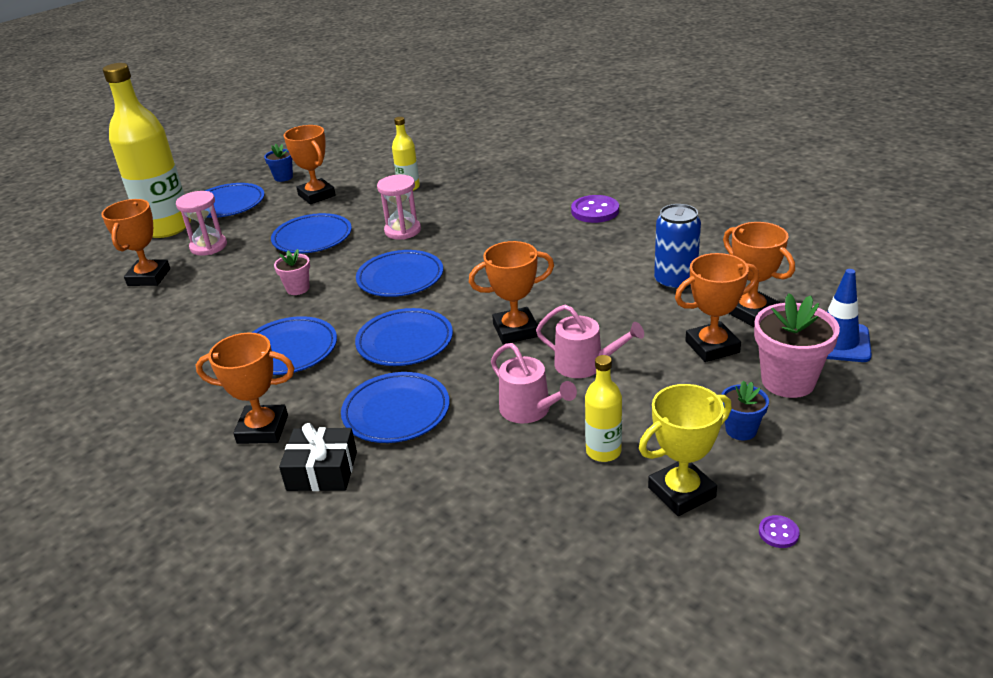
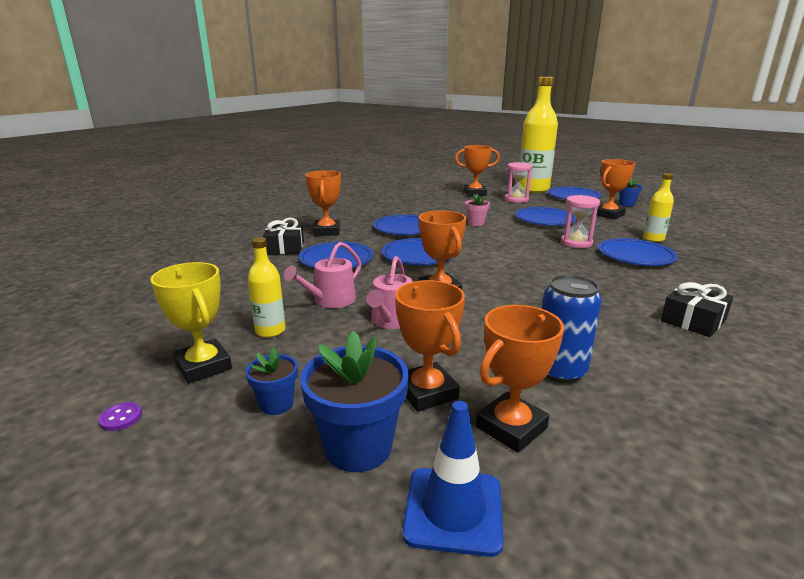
camera: 80 degrees right, 10 degrees down
(400, 278) = (503, 248): blue plate -> blue plate (635, 256)
(595, 211) = (693, 320): purple button -> black gift
(788, 381) = (358, 447): pink flower pot -> blue flower pot

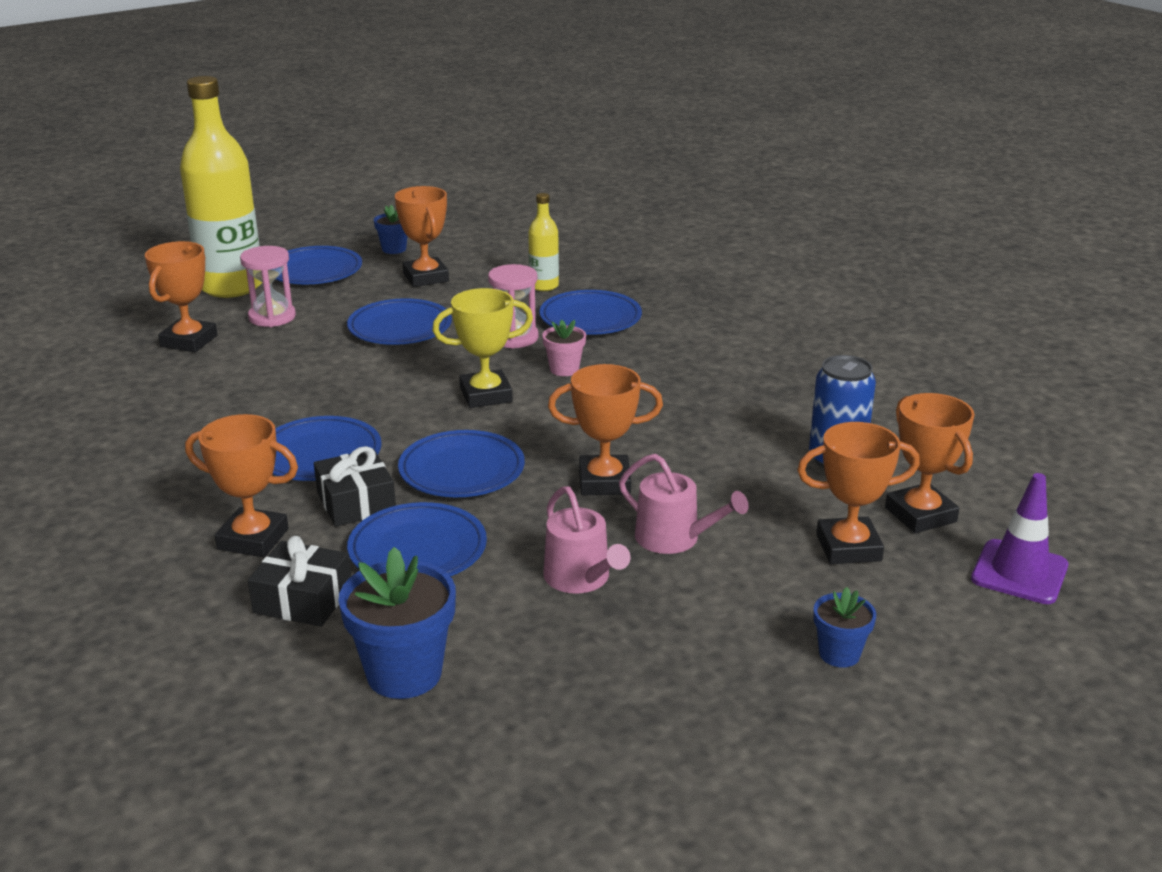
camera: 70 degrees left, 5 degrees up
(121, 418) = (830, 784): purple button -> none
(204, 366) = (728, 711): yellow trophy -> yellow trophy (486, 395)
(270, 331) = (651, 644): yellow bottle -> none
(358, 447) = (929, 608): blue flower pot -> blue flower pot (404, 673)
(453, 510) = (1019, 572): blue traffic cone -> purple traffic cone
(476, 223) = (358, 385): pink flower pot -> pink flower pot (564, 369)
(693, 320) = (770, 354): black gift -> black gift (356, 502)

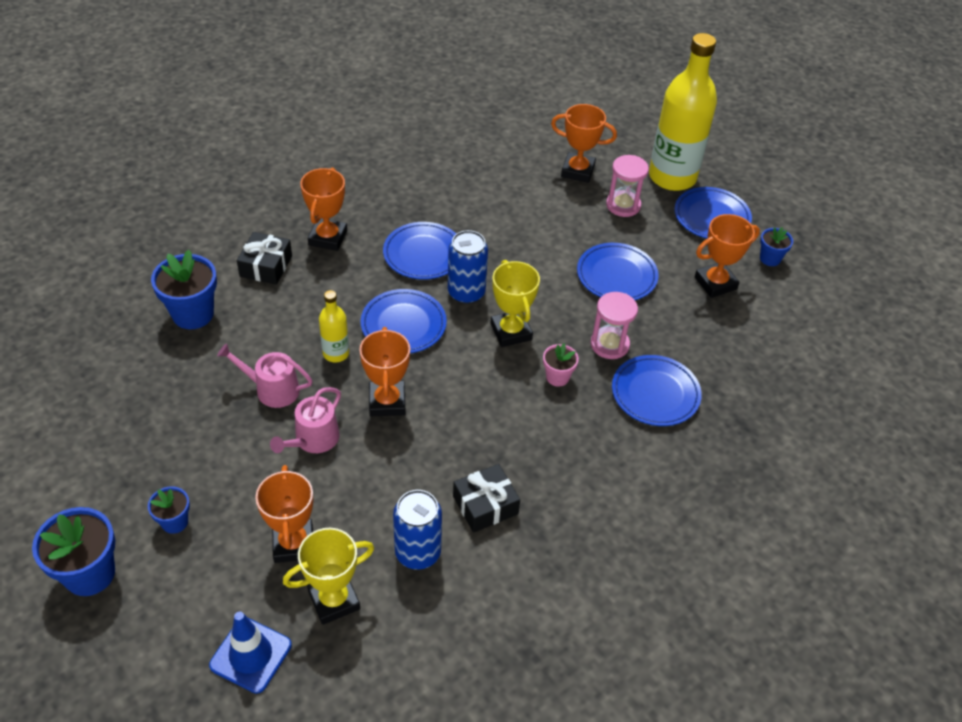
camera: 85 degrees right, 20 degrees up
(356, 502) = (365, 277): black gift -> black gift (485, 505)
(408, 423) = (466, 293): none -> blue can
(417, 550) = (311, 310): blue plate -> none
(544, 286) = (716, 361): yellow bottle -> yellow bottle (336, 353)
(581, 578) = (272, 389): pink watering can -> pink watering can turned 45 degrees clockwise
(920, 515) = (334, 600): orange trophy -> yellow trophy
(953, 732) = (89, 573): none -> blue flower pot
(1019, 572) = (251, 655): purple traffic cone -> blue traffic cone

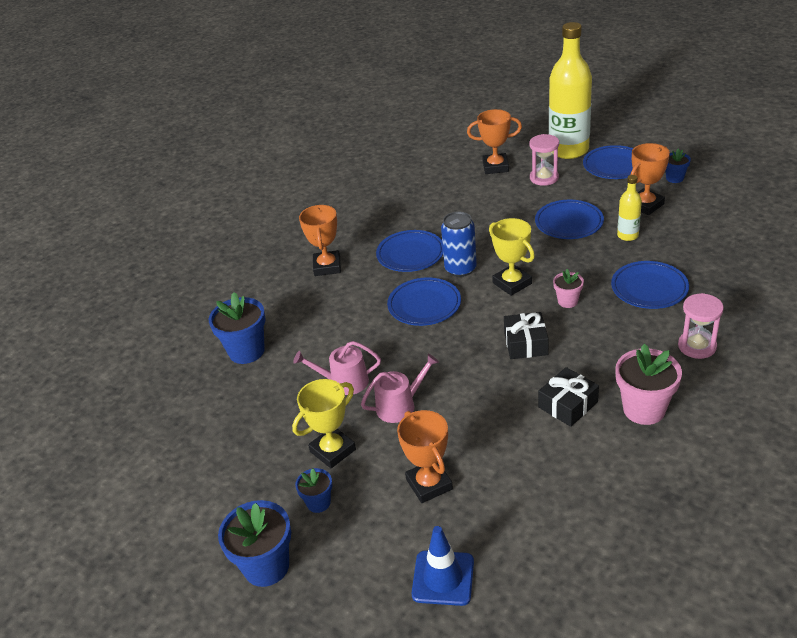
camera: 10 degrees left, 10 degrees down
(266, 266) = (288, 300): black gift -> black gift (525, 343)
(313, 440) = (400, 406): pink watering can -> pink watering can turned 135 degrees counterclockwise
(334, 600) = (488, 513): yellow trophy -> yellow trophy (333, 450)
(336, 353) = (382, 341): yellow bottle -> yellow bottle (627, 235)
(387, 402) = (444, 360): orange trophy -> none
(418, 552) = (535, 455): blue can -> none
(561, 541) = (644, 409): none -> pink flower pot
(609, 344) = (593, 268): pink hourglass -> pink hourglass (697, 346)

